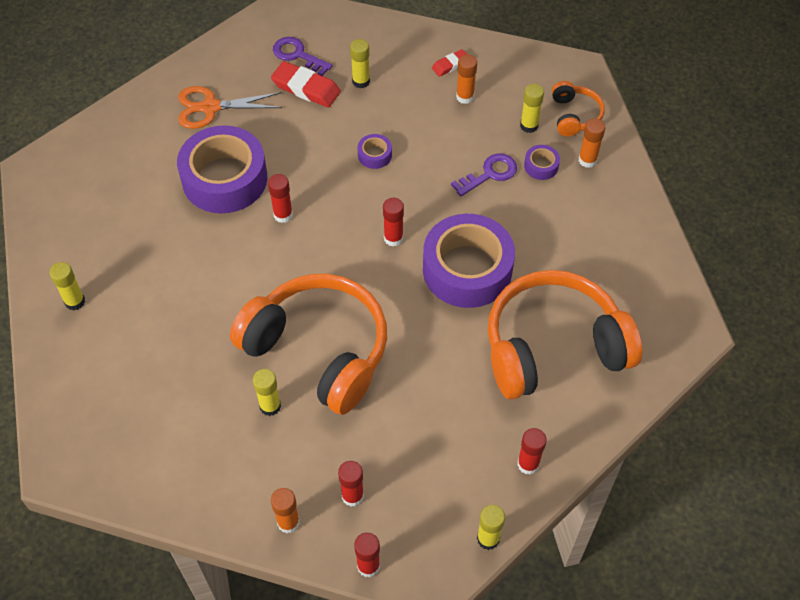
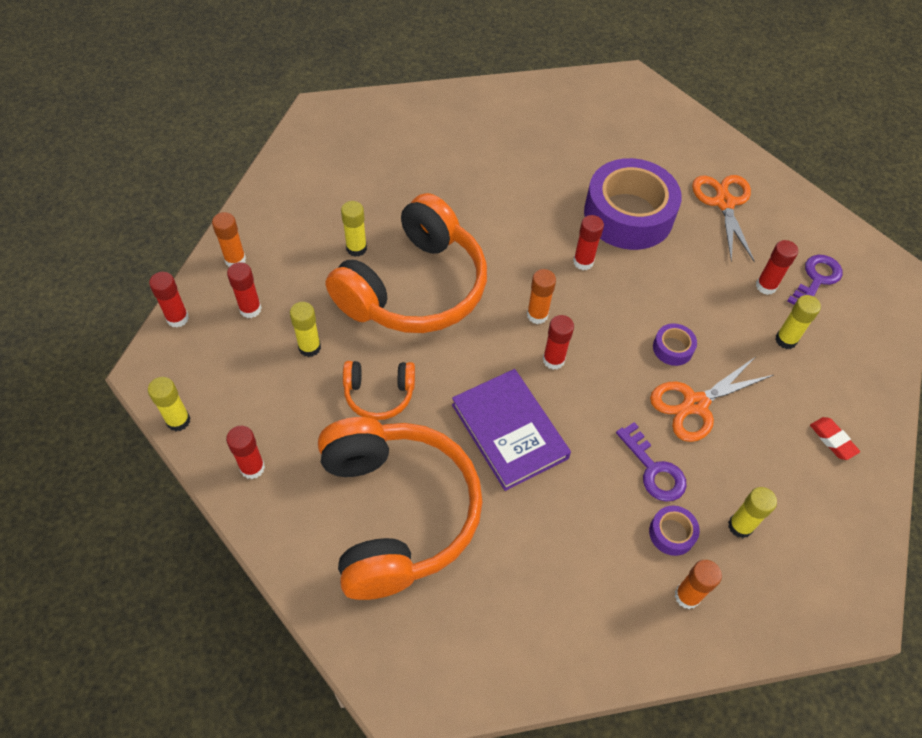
camera: 90 degrees right, 0 degrees up
(75, 301) = (482, 113): yellow glue stick -> yellow glue stick (309, 347)
(306, 88) = (766, 286): red eraser -> red glue stick
(428, 144) = (695, 404): none -> orange scissors
(465, 97) = (779, 452): orange glue stick -> orange glue stick (537, 315)
(467, 269) = (509, 431): purple tape -> purple book
(574, 115) = (767, 590): orange headphones -> orange headphones (379, 394)

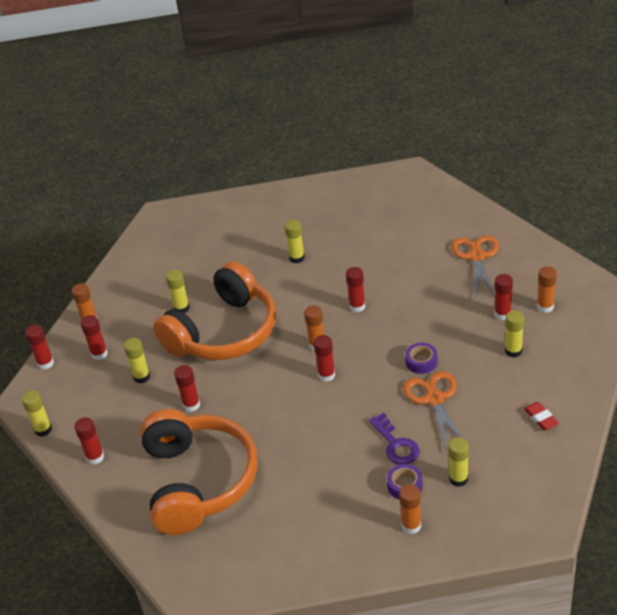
camera: 10 degrees right, 15 degrees down
(379, 394) = (191, 405): orange headphones -> red glue stick
(500, 187) = (297, 258): none -> yellow glue stick
(509, 431) = (288, 424): purple book -> none
(628, 215) = (397, 270): purple tape -> none
(695, 404) = (434, 399): orange scissors -> orange scissors turned 105 degrees clockwise
(816, 279) = (545, 307): purple key -> orange glue stick

